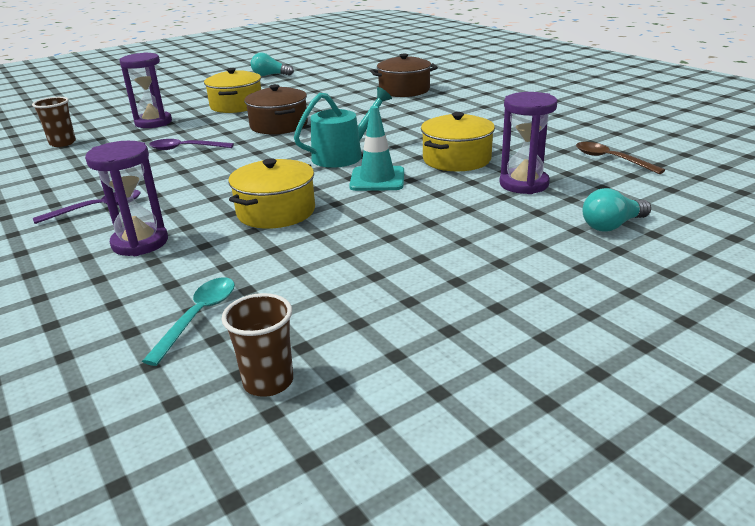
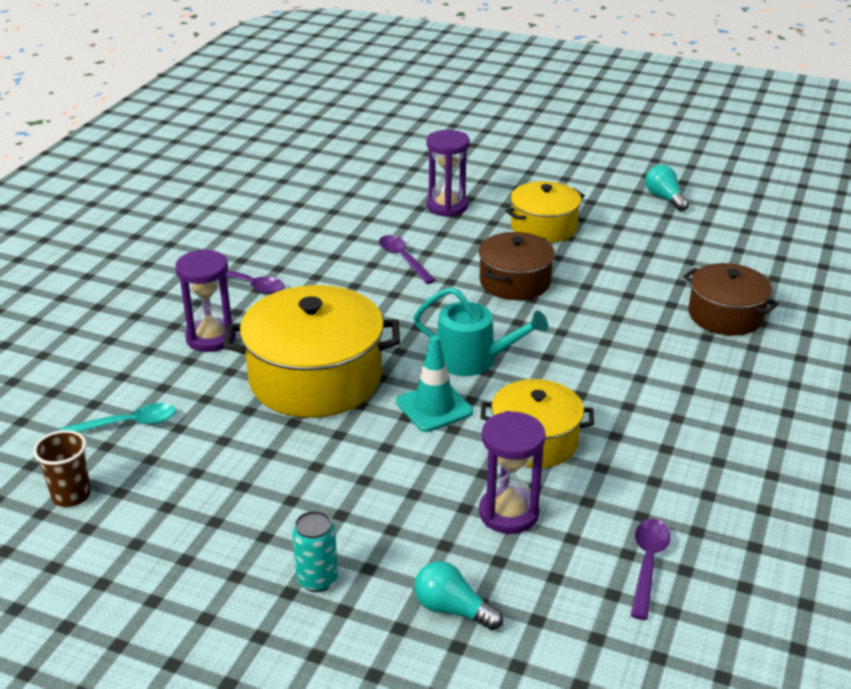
camera: 55 degrees right, 5 degrees up
(62, 143) = (355, 190): brown cup -> none
(276, 211) = (315, 378): yellow pot -> yellow pot, size x1.64
(535, 269) = (317, 580): none -> turquoise can
(610, 159) = (648, 563): brown spoon -> purple spoon

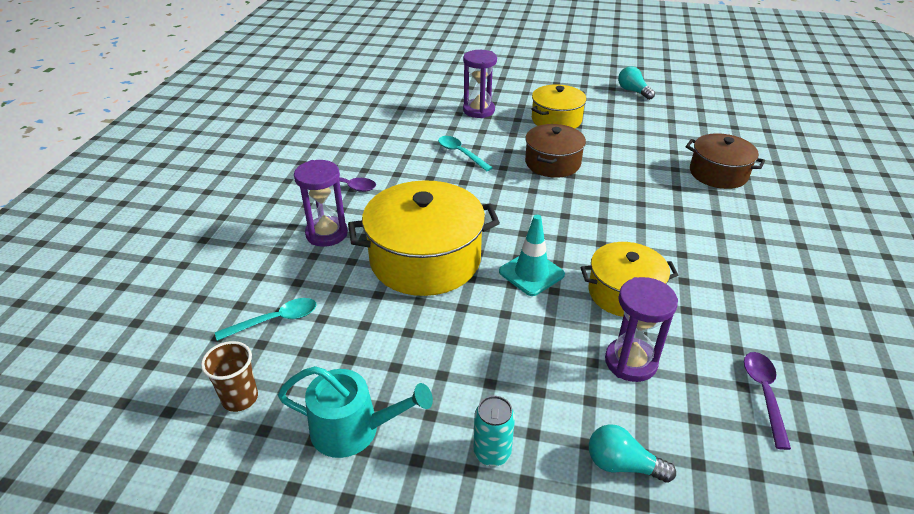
camera: 10 degrees left, 5 degrees up
(403, 259) = (460, 153): purple spoon -> turquoise spoon
(473, 359) = (546, 229): turquoise watering can -> turquoise watering can (353, 429)

